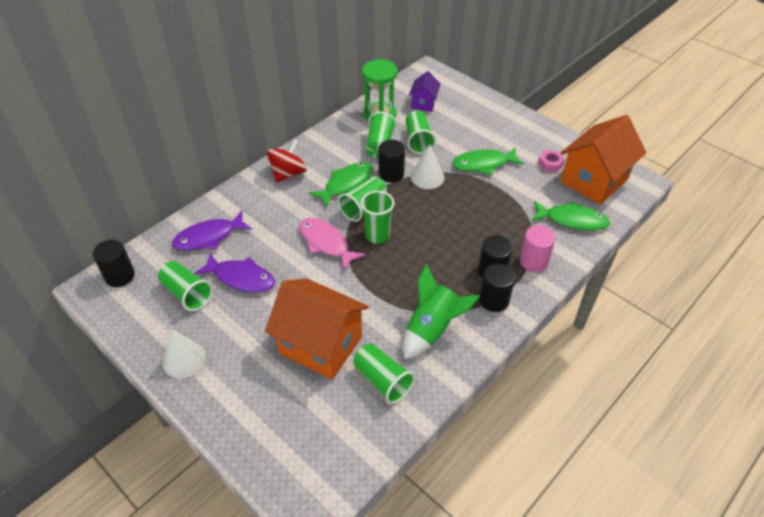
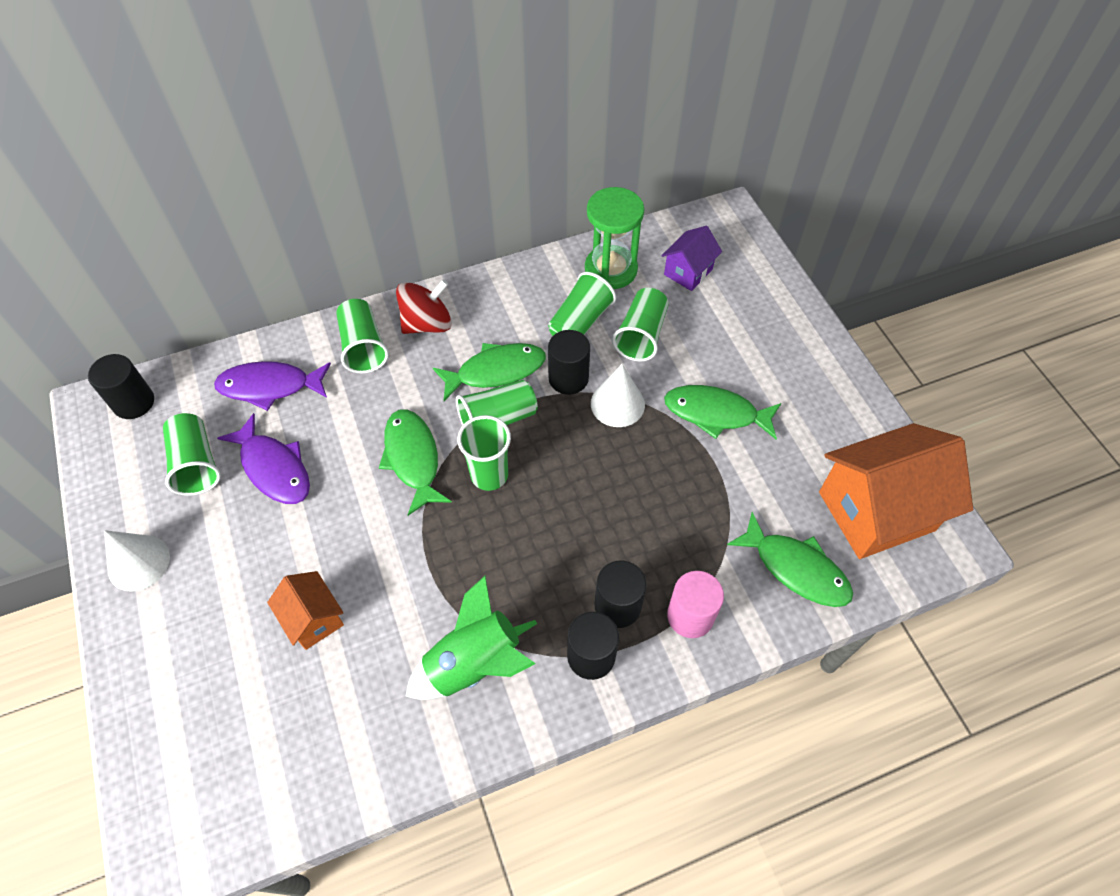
camera: 25 degrees right, 10 degrees up
(320, 345) = (313, 619): orange house -> orange house, size x0.50
(326, 243) = (413, 458): pink fish -> green fish
(382, 380) = (360, 714): green cup -> green cup (363, 347)
(550, 164) = (821, 453): pink nut -> none

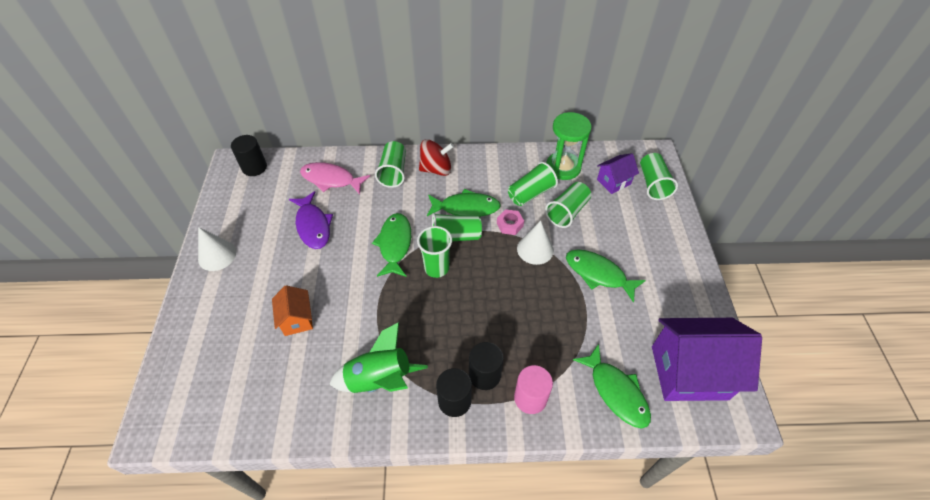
camera: 20 degrees right, 5 degrees down
(196, 463) = (272, 210): green cup -> green cup (653, 184)
(270, 386) = (331, 179): purple fish -> pink fish
(568, 378) = (509, 225): black cylinder -> pink nut
(876, 511) = (689, 372): orange house -> purple house

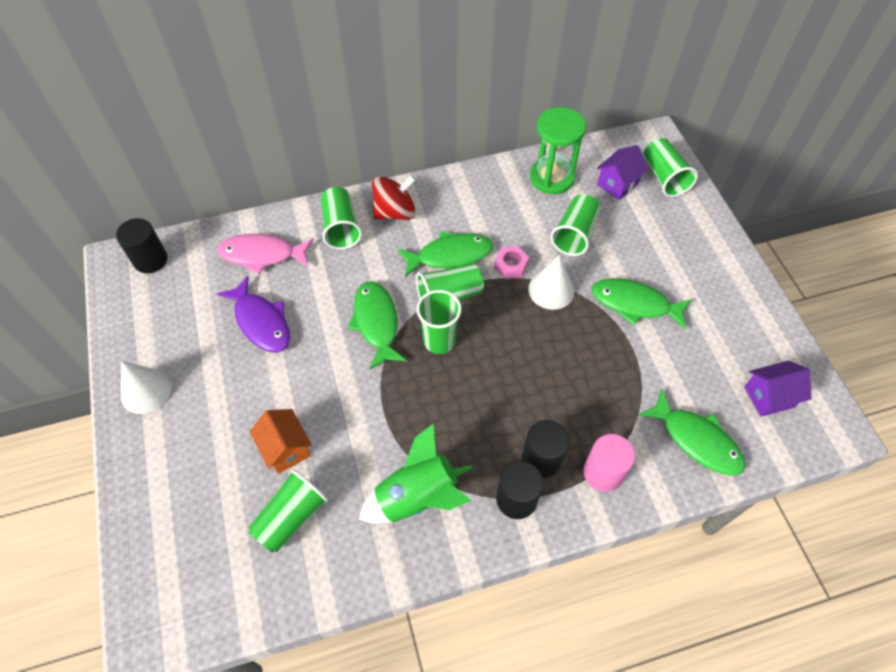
camera: 15 degrees left, 5 degrees up
(530, 193) = (523, 220): green cup -> green cup (291, 517)
(689, 372) = (769, 397): purple house -> purple house, size x0.50

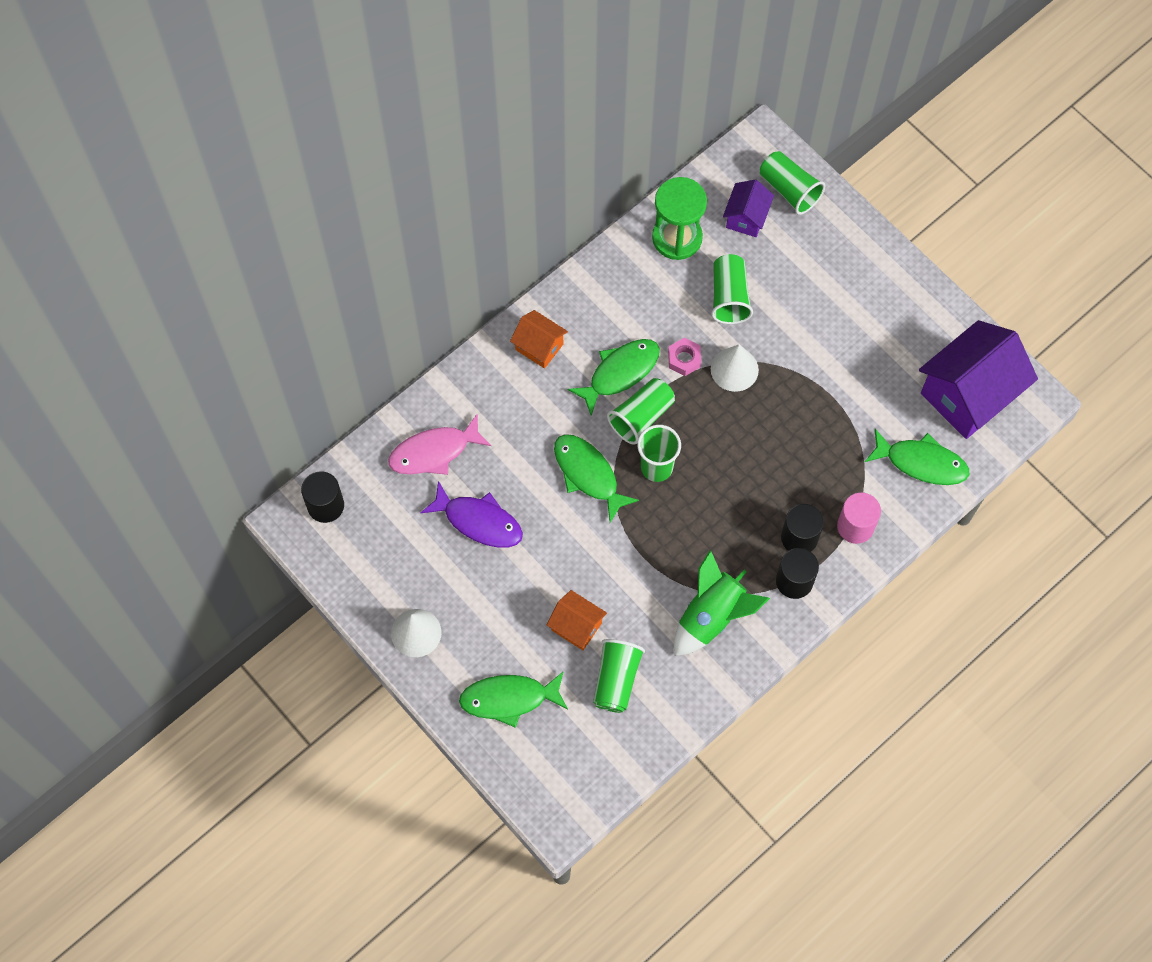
camera: 25 degrees left, 10 degrees up
(341, 227) = (494, 387): green cup -> none
(395, 212) = (539, 347): red spinning top -> orange house
(634, 304) = (817, 351): green fish -> green fish (509, 699)
(769, 397) = (968, 395): purple house -> purple house, size x1.98

